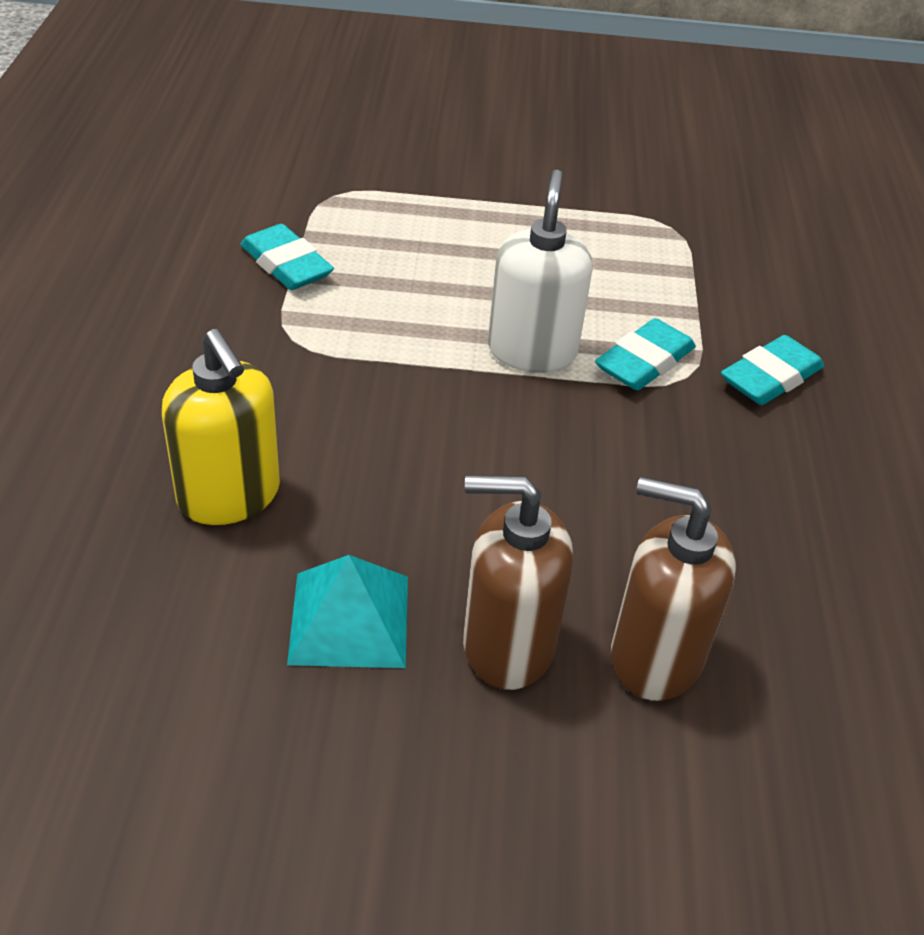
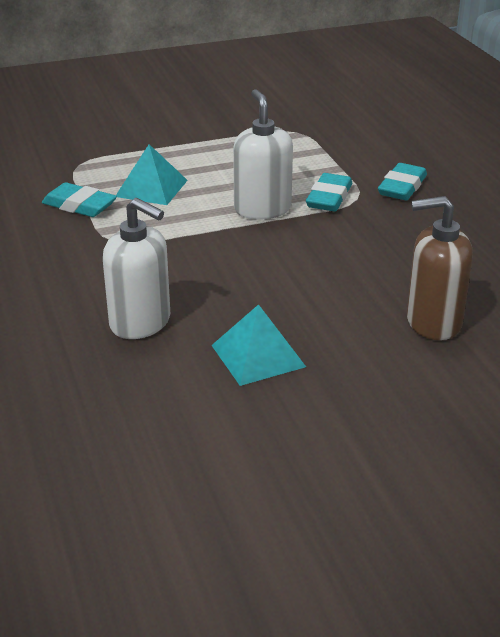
camera: 20 degrees left, 10 degrees down
(229, 496) = (141, 322): yellow soap dispenser -> white soap dispenser
(401, 265) = (151, 188): none -> turquoise pyramid
(507, 645) = (353, 340): brown soap dispenser -> none

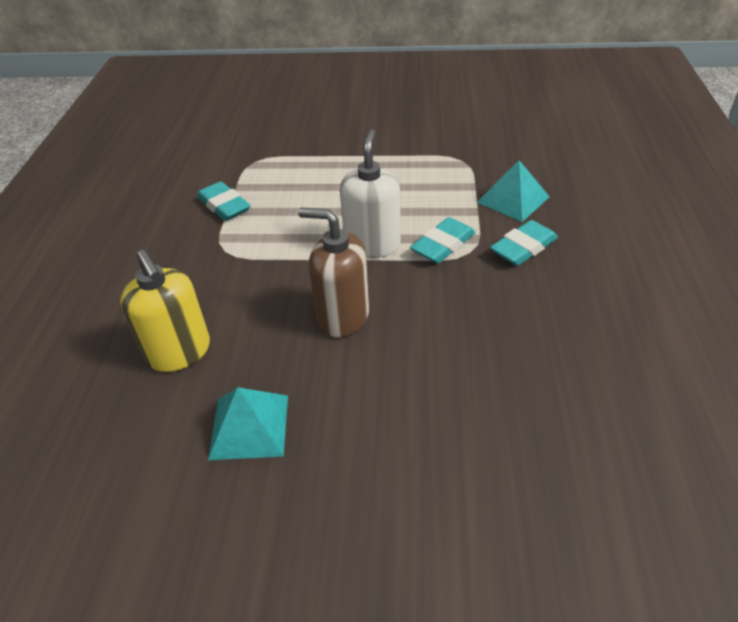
camera: 25 degrees right, 10 degrees up
(141, 322) = (179, 352): white soap dispenser -> yellow soap dispenser
(151, 188) = (294, 199): turquoise pyramid -> turquoise pyramid (513, 199)
(433, 322) = (446, 436): brown soap dispenser -> brown soap dispenser (342, 316)

